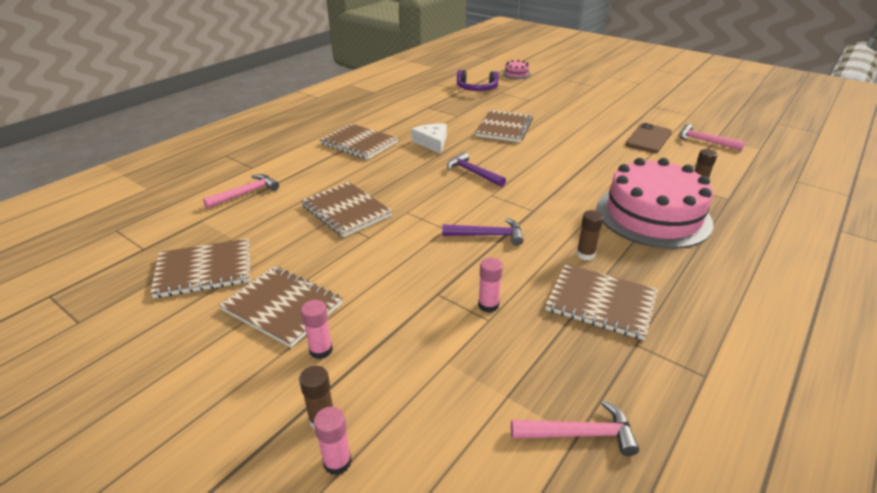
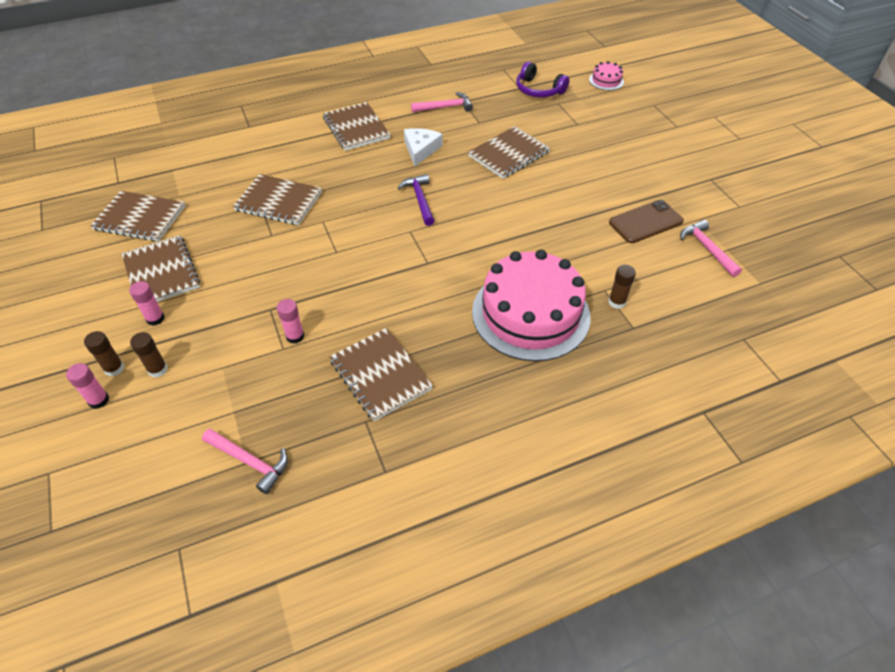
camera: 30 degrees right, 15 degrees up
(246, 193) = (222, 154): pink hammer -> pink hammer (445, 107)
(346, 211) = (279, 201): brown notebook -> brown notebook turned 60 degrees counterclockwise
(487, 235) = (361, 272): purple hammer -> none
(585, 254) = (420, 326): brown glue stick -> brown glue stick (158, 369)

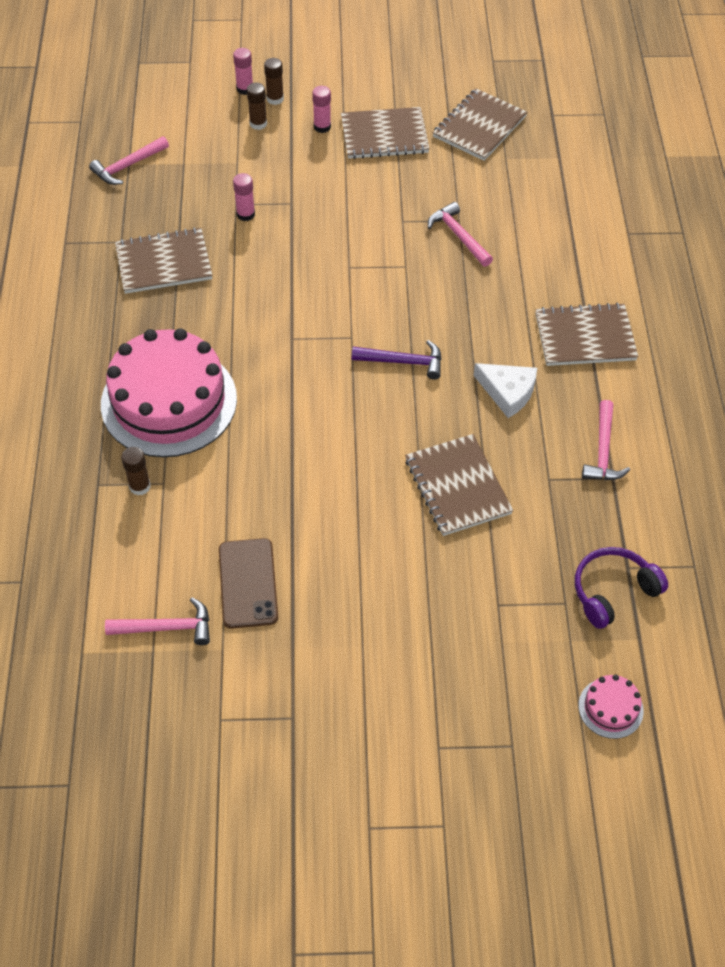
camera: 110 degrees right, 5 degrees up
(279, 201) = (458, 236): brown notebook -> pink hammer

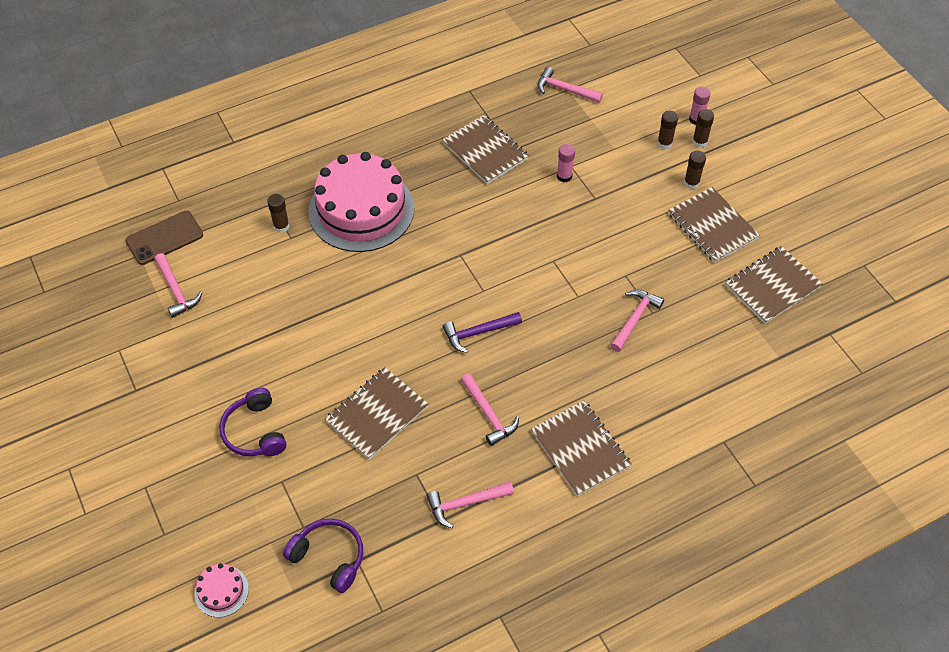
camera: 65 degrees right, 0 degrees up
(248, 583) = (231, 320): brown phone -> brown phone (164, 238)
(322, 127) = (691, 183): pink glue stick -> brown glue stick
(403, 362) = (478, 333): purple hammer -> purple hammer turned 90 degrees clockwise
(420, 609) = (255, 431): none -> purple headphones
(479, 127) = (772, 286): brown notebook -> brown notebook turned 45 degrees counterclockwise
(508, 392) = (488, 414): white cheese -> pink hammer

